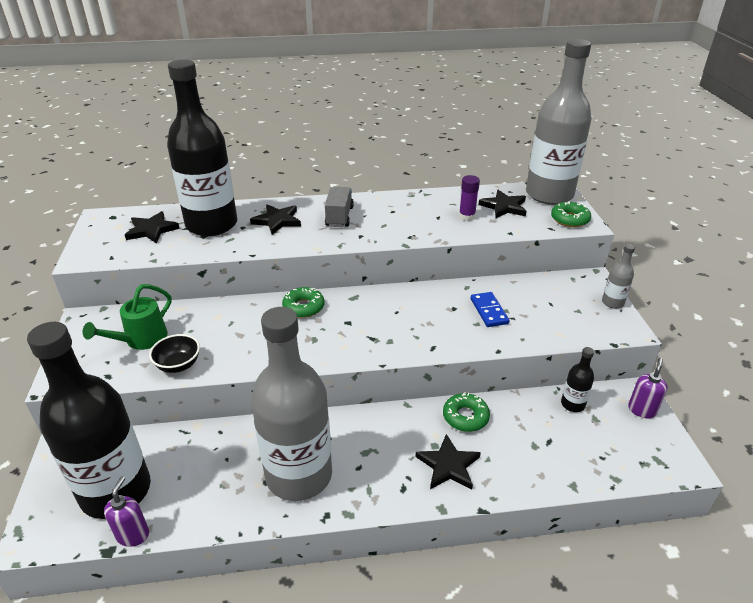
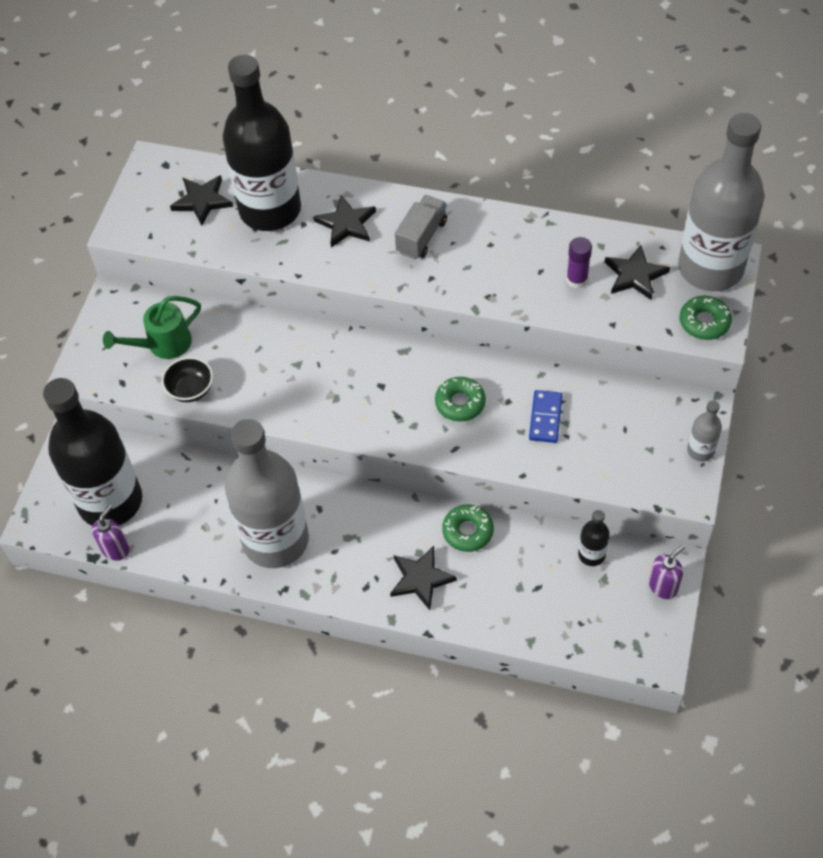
camera: 25 degrees right, 20 degrees up
(303, 307) = (342, 349): green donut -> green donut (460, 403)

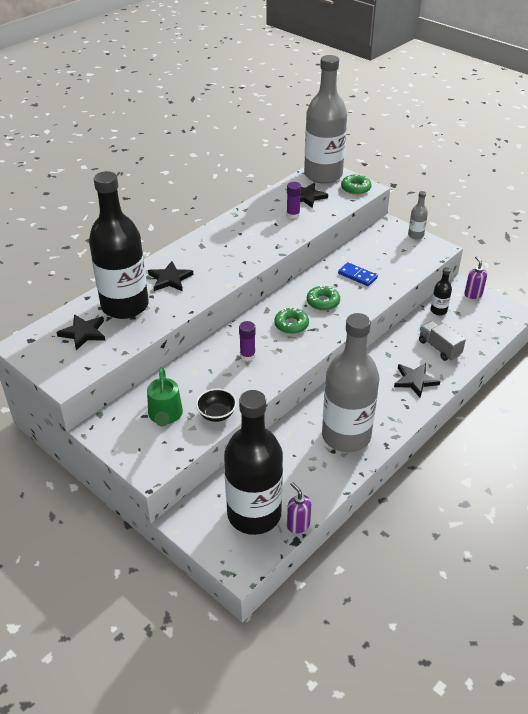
camera: 65 degrees left, 15 degrees down
(305, 371) = (247, 355): none -> purple glue stick
(421, 237) = (210, 255): grey truck -> grey truck (439, 348)
(468, 531) = (394, 350): green donut -> green donut (291, 324)

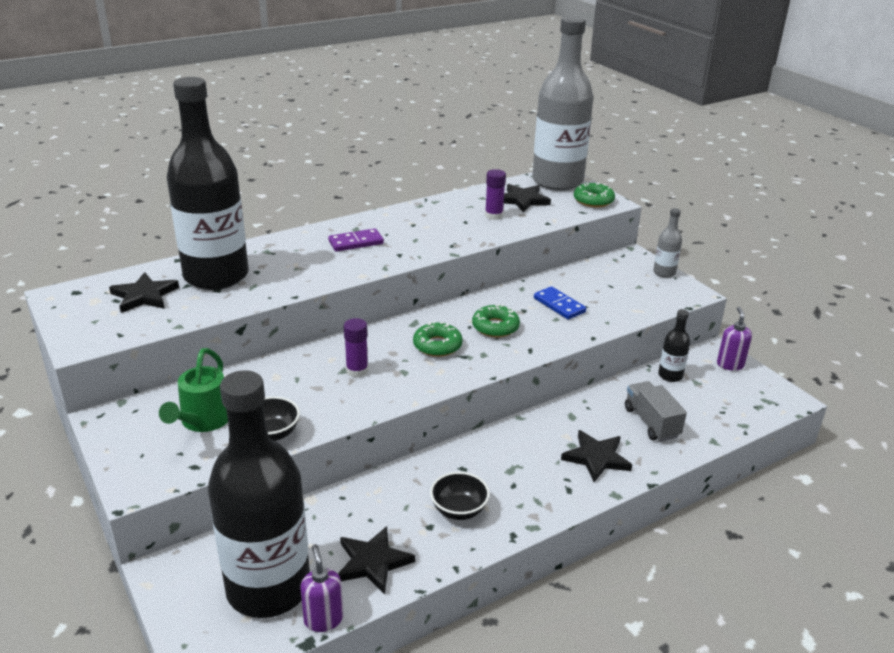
camera: 15 degrees right, 10 degrees down
(170, 279) = (292, 257): black star -> black star (373, 562)
(208, 257) = (356, 242): none -> purple domino
(346, 436) = (459, 510): grey bottle -> black bowl

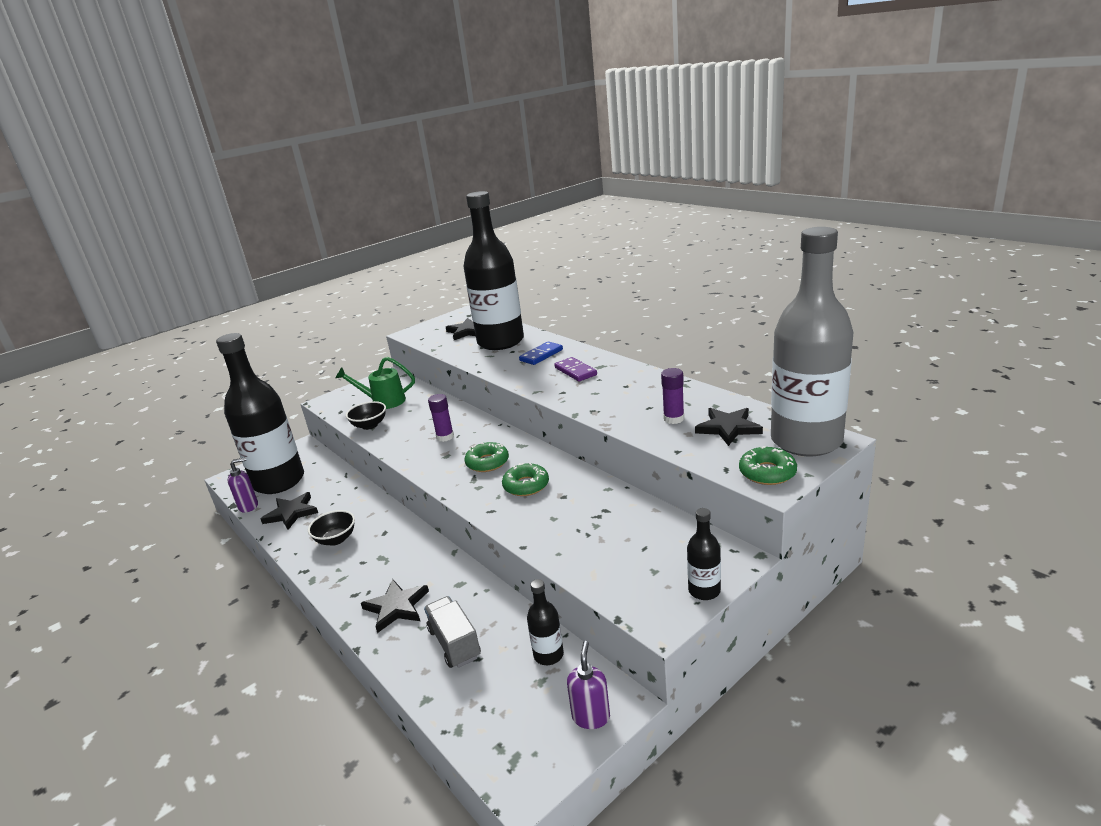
camera: 85 degrees right, 5 degrees down
(559, 305) = (582, 516): blue domino -> blue domino (541, 355)
(651, 422) = (454, 643): grey truck -> grey truck turned 90 degrees counterclockwise
(664, 273) = (704, 590): grey bottle -> black bottle
(730, 364) = (591, 716): purple soap dispenser -> purple soap dispenser turned 75 degrees counterclockwise

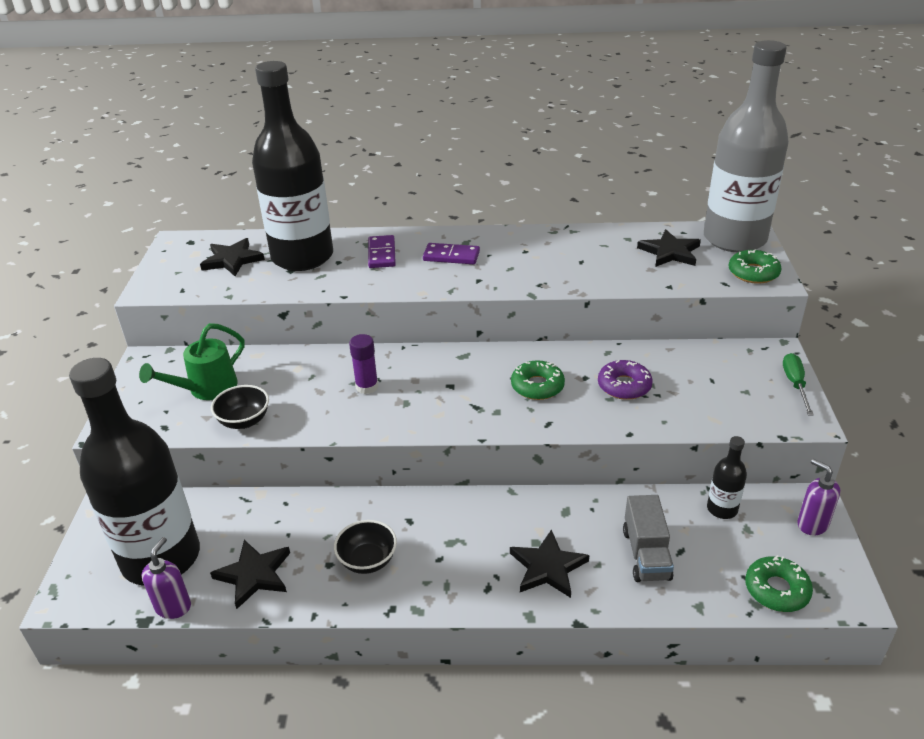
camera: 50 degrees left, 10 degrees up
(454, 643) = (646, 554): grey truck -> grey truck turned 105 degrees counterclockwise
(487, 462) = (462, 387): green donut -> green donut (776, 590)
(541, 355) = (382, 254): blue domino -> purple domino
(576, 516) = (624, 386): none -> purple donut
(673, 419) = (618, 262): purple glue stick -> none
(704, 590) = (795, 384): black bottle -> green screwdriver

